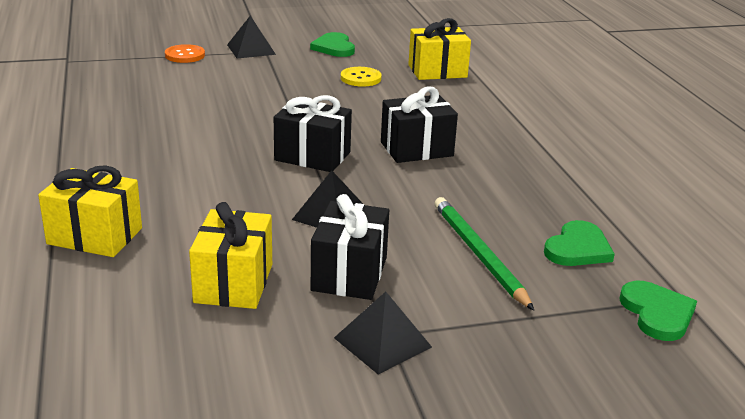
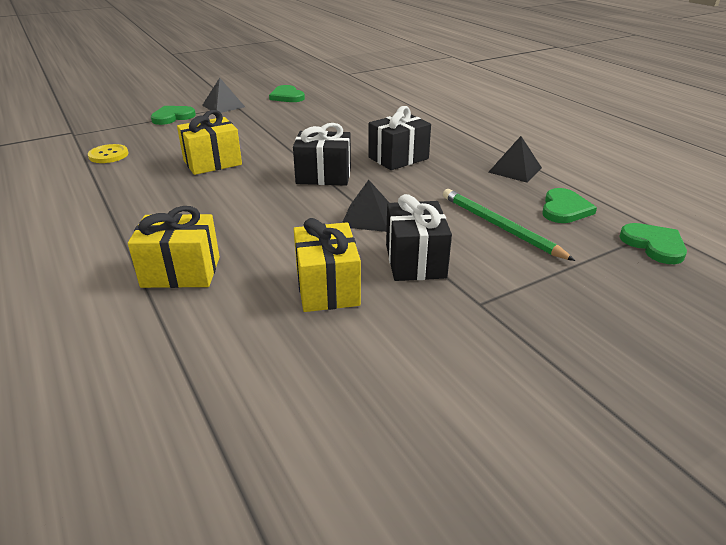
camera: 15 degrees left, 5 degrees up
(185, 55) = (172, 117): orange button -> green heart
(360, 78) = (321, 115): yellow button -> yellow button (108, 155)
(382, 342) = (480, 311): black pyramid -> black pyramid (515, 170)
(437, 71) = (374, 102): yellow gift -> yellow gift (212, 162)

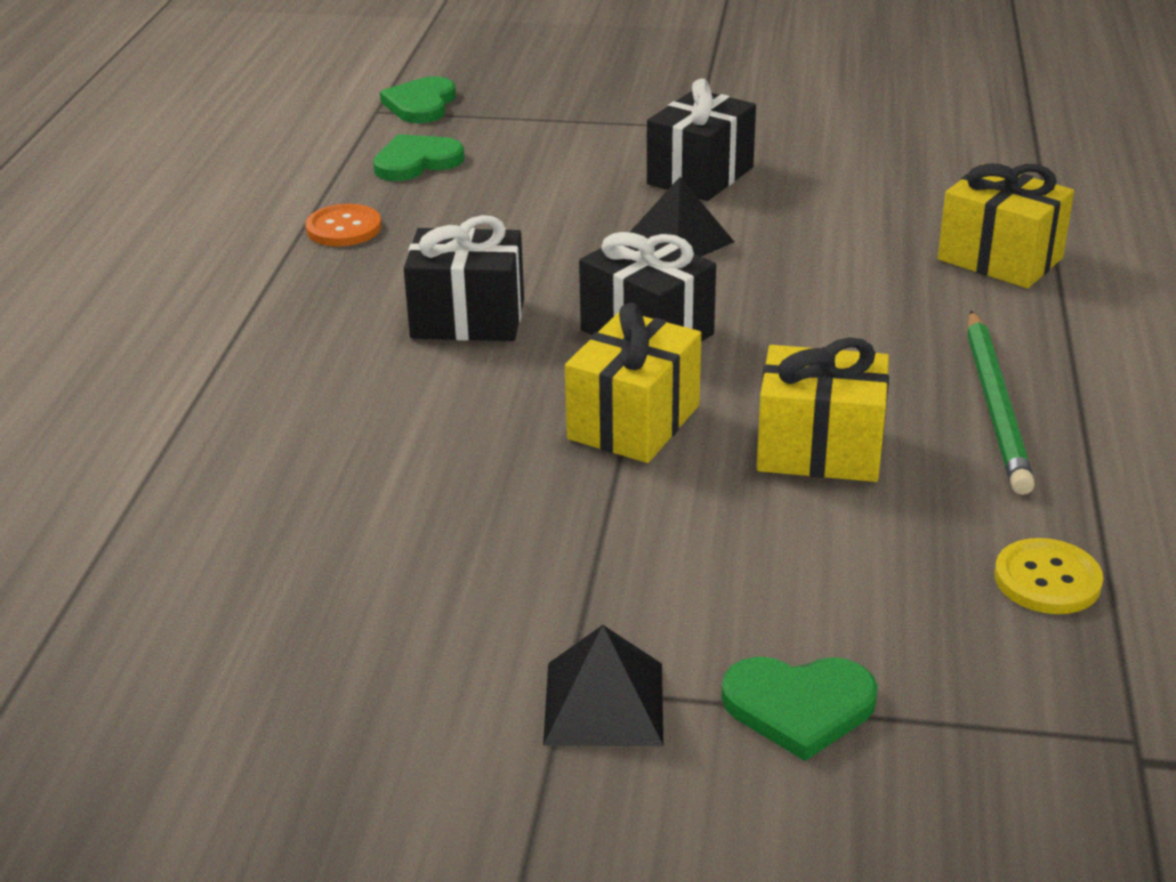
camera: 140 degrees left, 0 degrees up
(287, 96) = (370, 667): green heart -> none
(327, 288) = (835, 186): yellow gift -> yellow gift (634, 422)
(499, 227) = (536, 172): green pencil -> green pencil (996, 405)
(515, 170) = (344, 228): black pyramid -> orange button

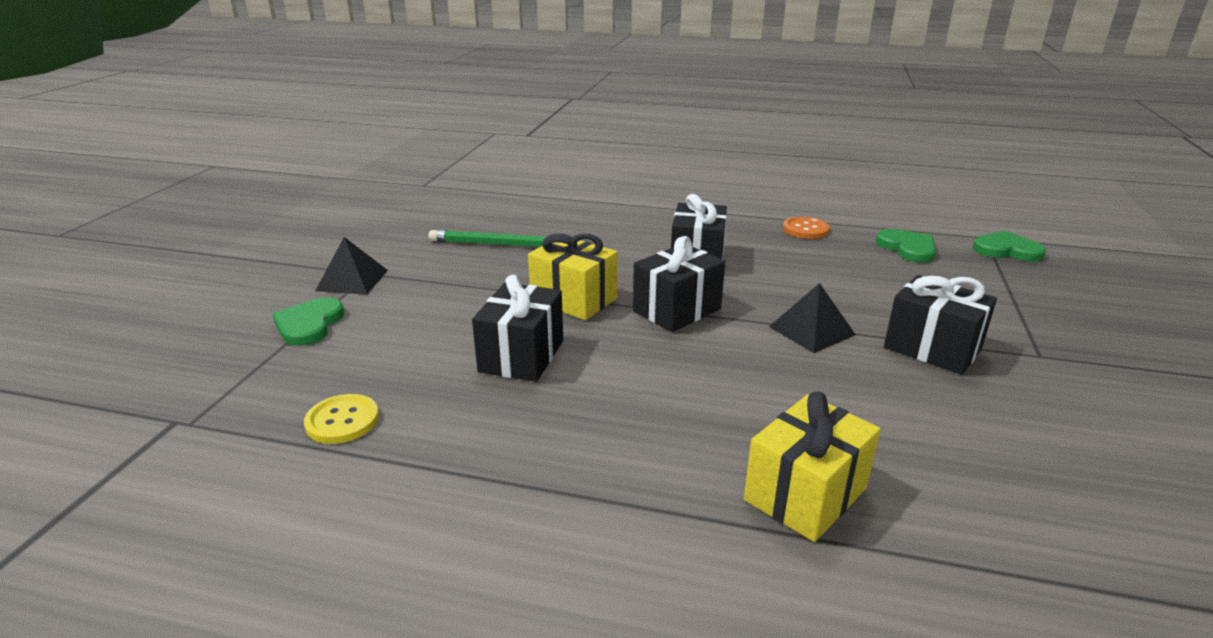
camera: 95 degrees right, 5 degrees down
(819, 450) = (521, 356): yellow gift -> black gift
(996, 405) = (549, 439): green pencil -> green pencil (506, 245)

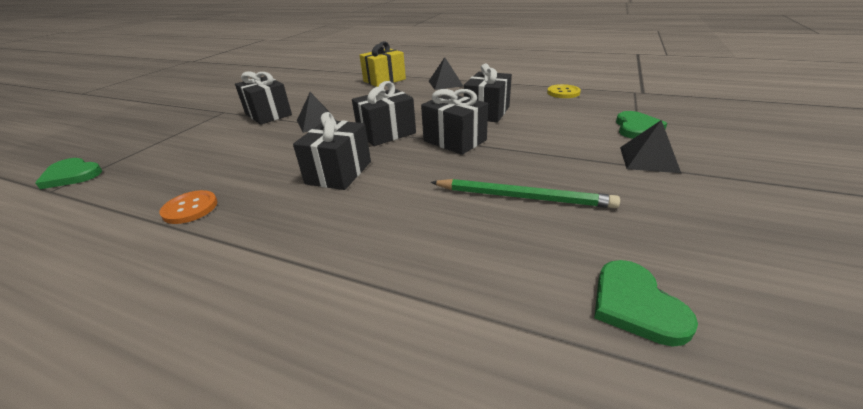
camera: 170 degrees left, 5 degrees up
(573, 300) = (455, 140): yellow gift -> black gift
(617, 470) = (445, 83): none -> black pyramid
(907, 248) = (143, 180): green heart -> green heart (635, 305)

